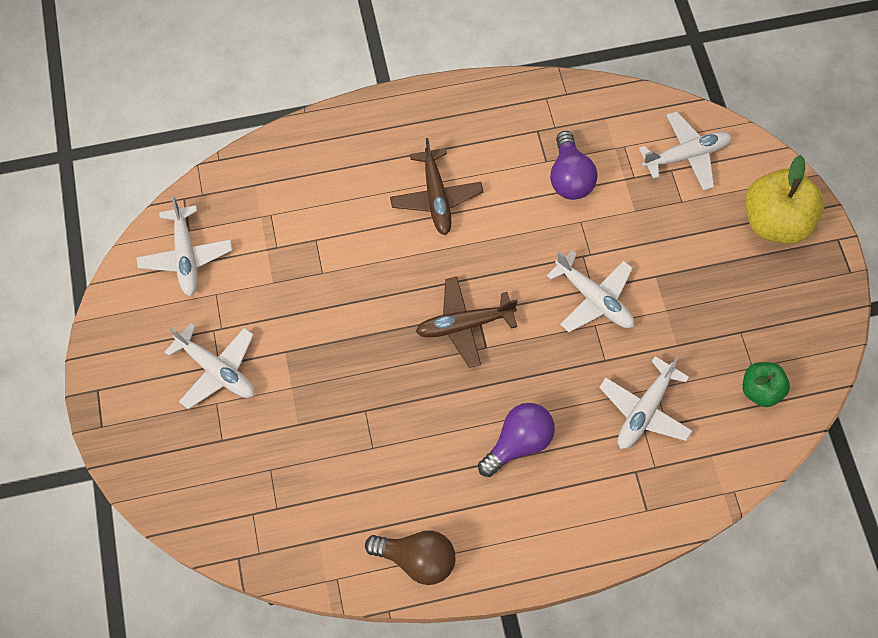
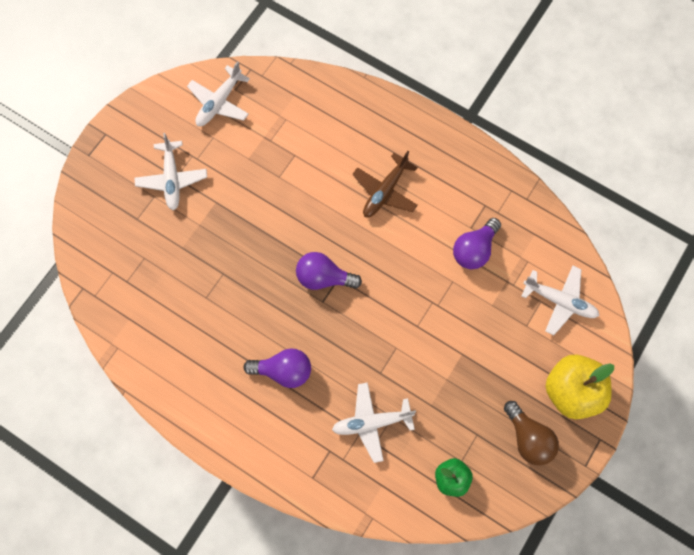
camera: 45 degrees right, 5 degrees up
(417, 558) = (166, 378): brown light bulb -> brown light bulb (528, 438)
(464, 324) = (324, 277): brown plane -> purple light bulb
(594, 299) = (412, 332): white plane -> none

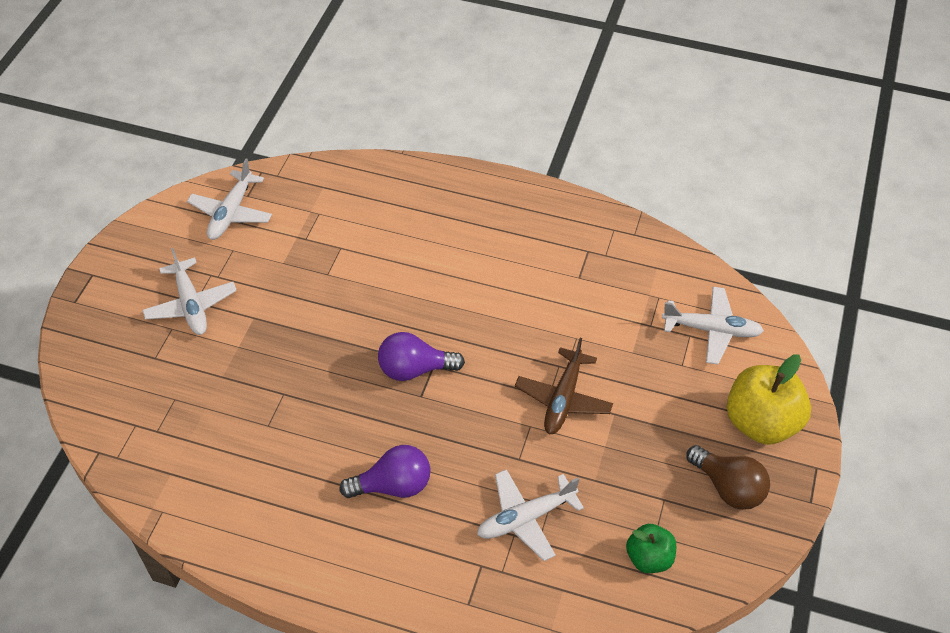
camera: 15 degrees left, 20 degrees down
(385, 191) = (463, 262): brown plane -> brown plane (563, 399)
(474, 250) = (590, 299): purple light bulb -> none

